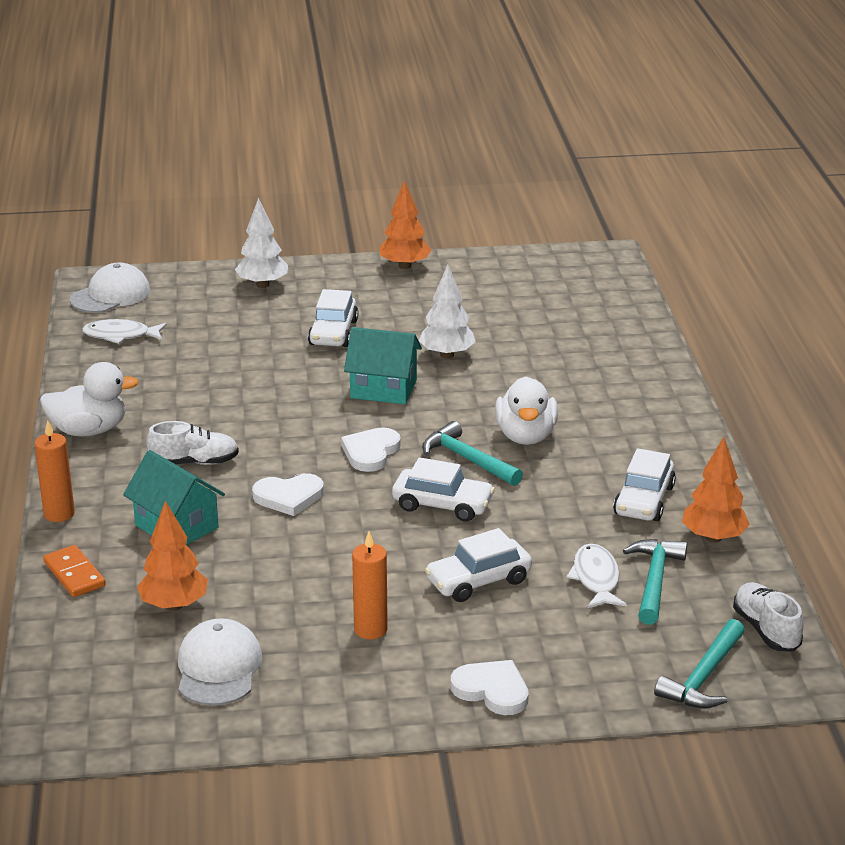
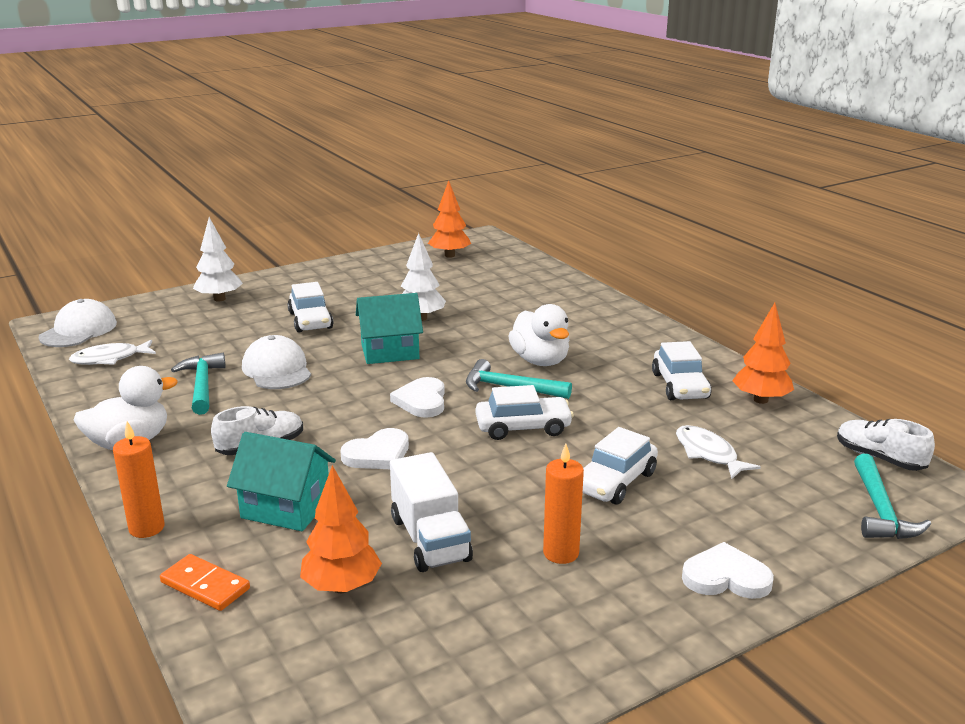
camera: 25 degrees left, 5 degrees down
(218, 668) = (442, 640): white cap -> white cap (277, 369)
(272, 586) = (430, 539): none -> white truck
(405, 266) = (332, 267): orange tree -> orange tree (449, 255)
(654, 580) = (754, 443): turquoise hammer -> turquoise hammer (202, 385)

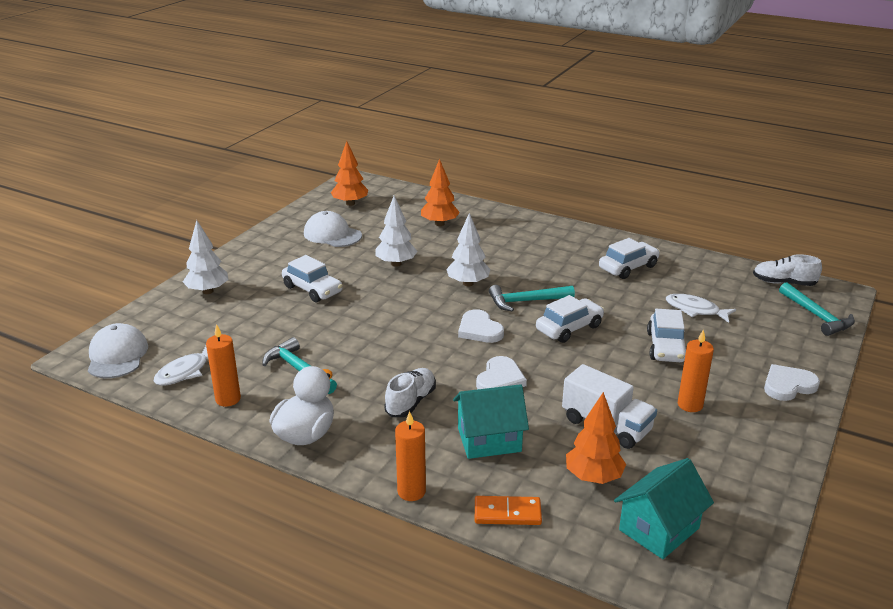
camera: 30 degrees left, 5 degrees up
(110, 391) = (228, 399): none -> orange candle
(277, 369) = (341, 338): white cap -> white cap (332, 234)
(390, 352) = (408, 298): turquoise house -> turquoise house (659, 529)
(470, 354) = (468, 283): none -> white tree
(540, 361) = (521, 274): white duck -> none
(680, 386) = (628, 267): white car -> white car turned 90 degrees counterclockwise
(760, 400) = (683, 263): orange tree -> orange tree (439, 224)

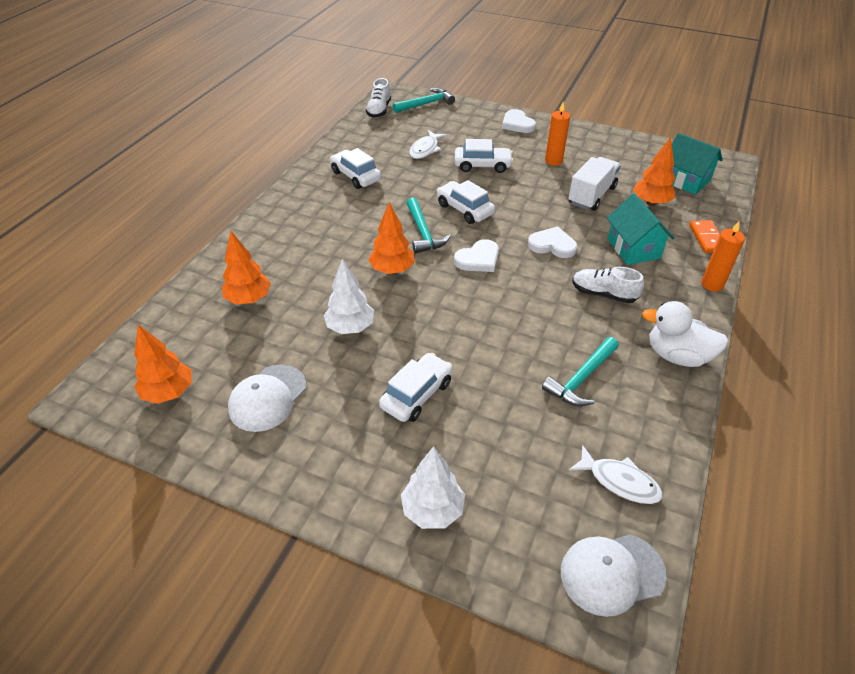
camera: 95 degrees left, 15 degrees up
(228, 399) = (651, 427): orange candle -> none
(468, 283) = (392, 270): white tree -> orange tree

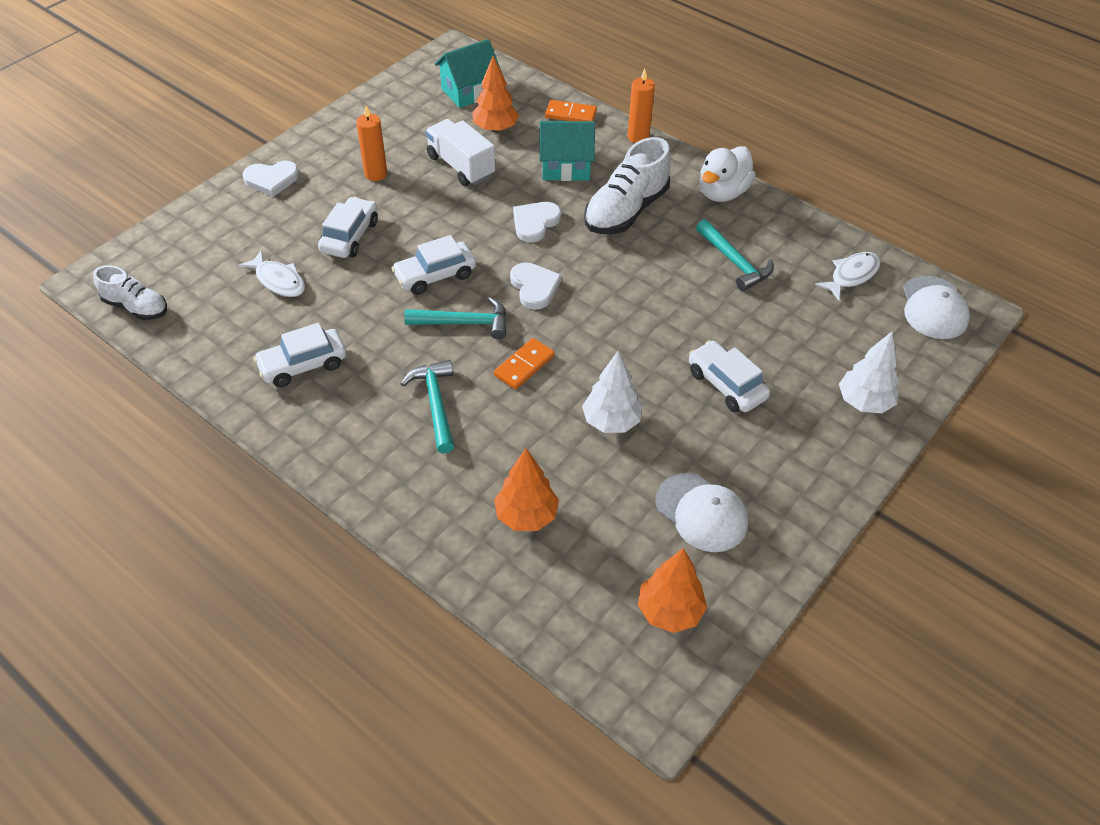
camera: 75 degrees left, 5 degrees up
(392, 270) = (524, 365): orange tree -> orange domino
(426, 104) = (155, 253): turquoise hammer -> turquoise hammer (435, 404)
(603, 294) = (626, 211): white shoe -> white shoe, size x1.64

